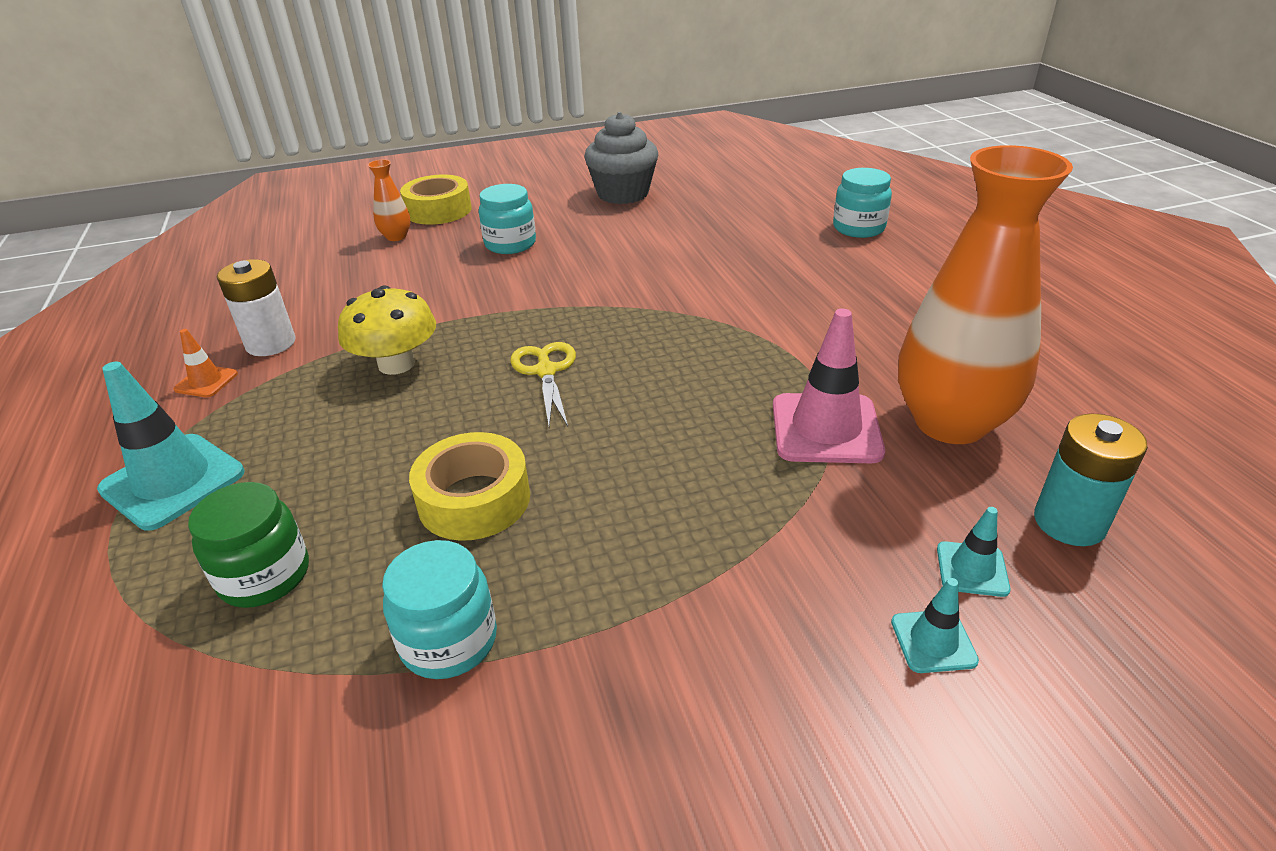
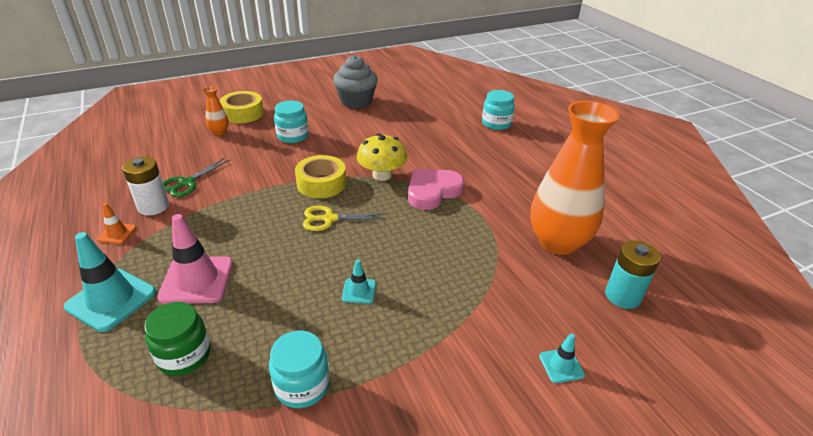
camera: 10 degrees left, 0 degrees up
(329, 310) = (186, 183): none -> green scissors
(396, 364) = (237, 217): yellow mushroom -> yellow mushroom (382, 175)
(474, 499) = (301, 301): yellow tape -> yellow tape (321, 183)
(546, 371) = (329, 219): yellow scissors -> yellow scissors turned 75 degrees counterclockwise
(730, 333) = (432, 191): none -> pink heart
(826, 429) = (493, 248): pink traffic cone -> pink traffic cone (197, 280)
(972, 569) = (577, 325): turquoise traffic cone -> turquoise traffic cone (359, 291)

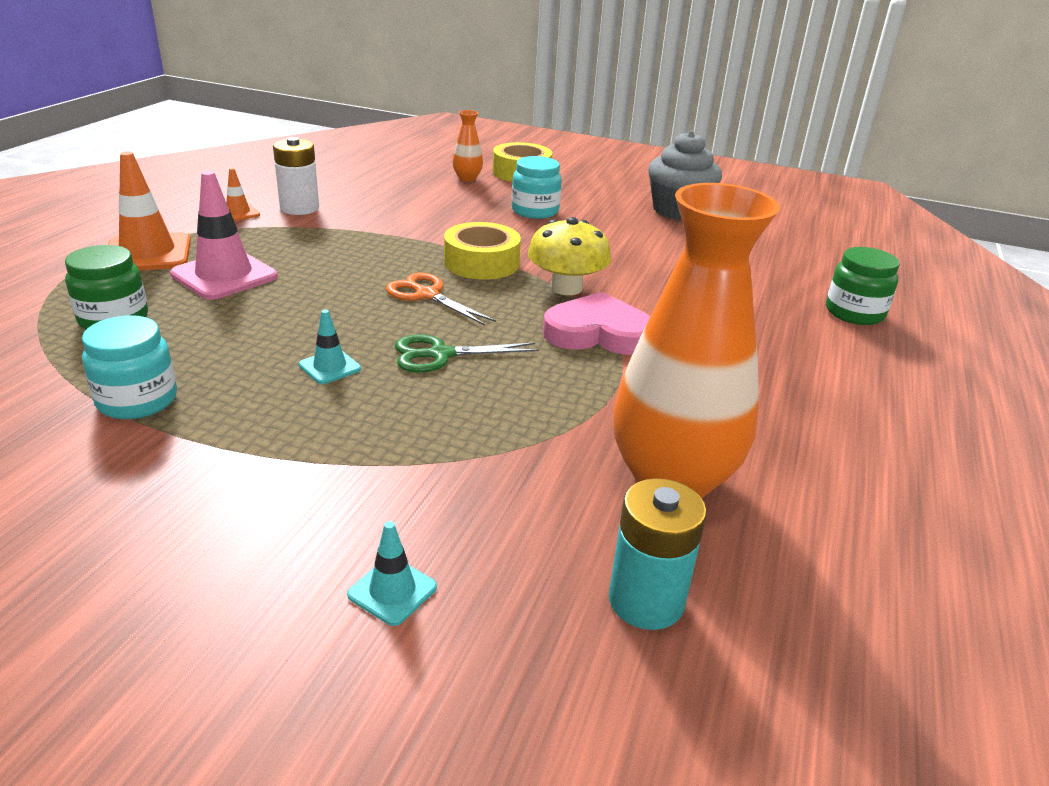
camera: 45 degrees right, 5 degrees down
(111, 299) = (148, 253): turquoise traffic cone -> orange traffic cone
(186, 183) = (358, 204): green scissors -> green scissors (440, 355)
(329, 219) = (426, 295): yellow scissors -> orange scissors
(496, 124) = (854, 313): turquoise jar -> green jar

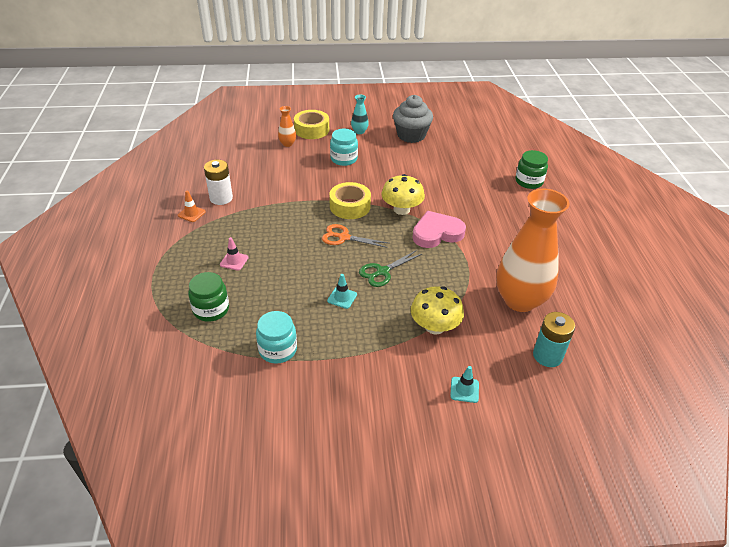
camera: 25 degrees left, 10 degrees up
(148, 253) = (176, 260): orange traffic cone -> none
(224, 275) = (234, 261): pink traffic cone -> pink traffic cone, size x0.50
(448, 462) = (434, 326): none -> yellow mushroom
(595, 189) = (359, 131): none -> turquoise vase

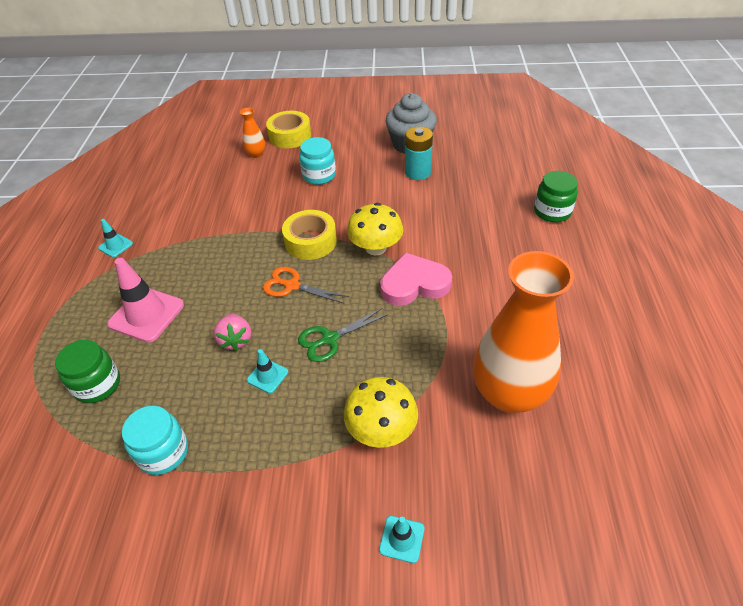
camera: 10 degrees right, 5 degrees up
(191, 213) = (115, 246): orange traffic cone -> turquoise traffic cone
(221, 198) = (157, 226): white battery -> none
(234, 261) = (146, 314): pink traffic cone -> pink traffic cone, size x1.98
(310, 275) = (236, 340): none -> pink strawberry
(359, 131) = (347, 139): turquoise vase -> none
(547, 356) = (533, 489): turquoise battery -> turquoise battery (417, 172)

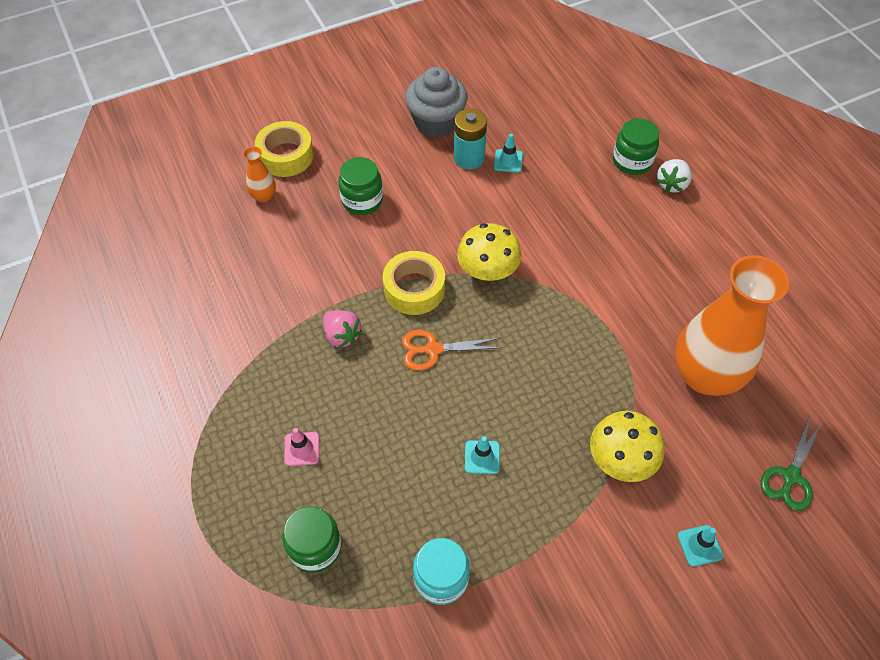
camera: 30 degrees left, 10 degrees up
(115, 246) = (191, 383): turquoise traffic cone -> turquoise traffic cone (508, 161)
(146, 314) = (301, 449): pink traffic cone -> pink traffic cone, size x0.50
(236, 340) = (421, 434): pink strawberry -> pink strawberry (342, 335)
(319, 175) = (362, 200): turquoise jar -> green jar
(329, 339) = (513, 392): green scissors -> green scissors (790, 477)
(414, 284) = (553, 297): pink heart -> none
(577, 238) = (671, 184): none -> white strawberry

